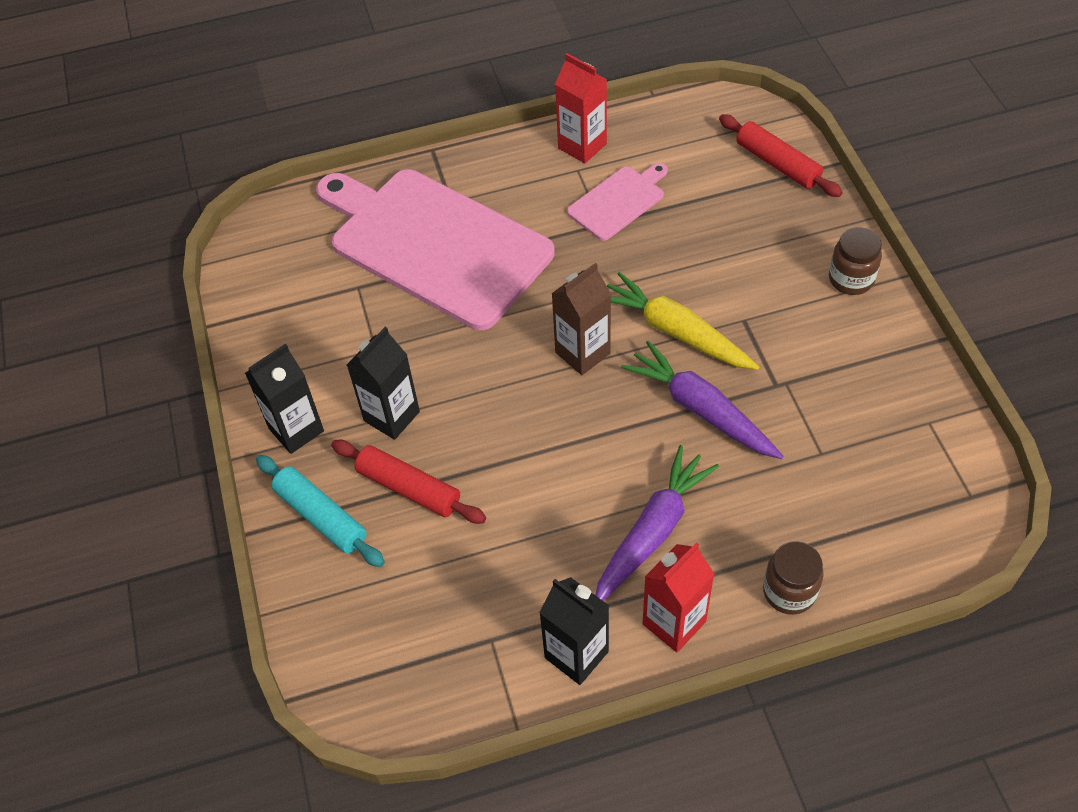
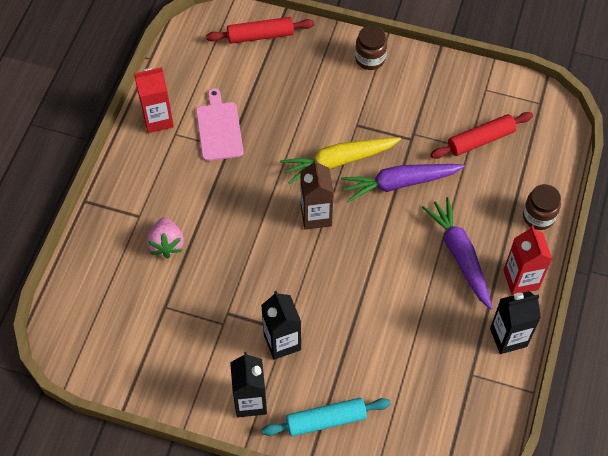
camera: 60 degrees left, 5 degrees up
(409, 488) = (341, 361): red rolling pin -> red rolling pin (480, 140)
(435, 244) = (167, 244): pink cutting board -> pink strawberry

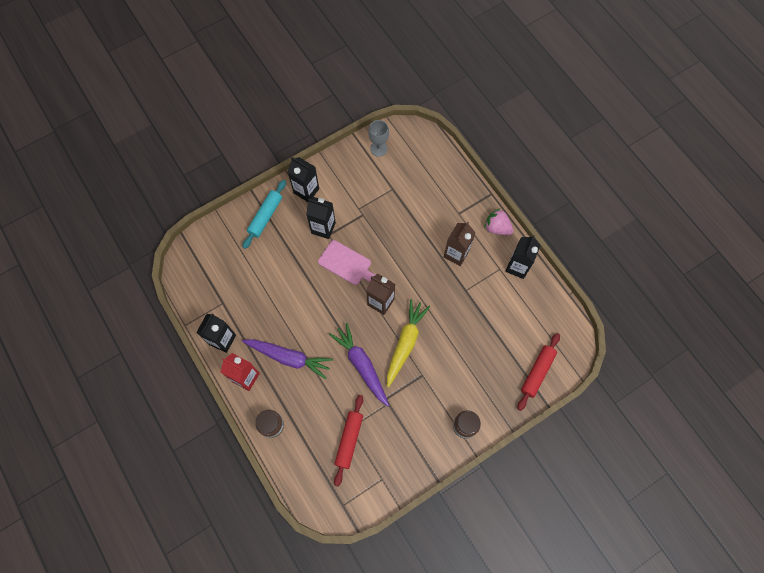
camera: 130 degrees right, 10 degrees up
(119, 364) = (378, 148): none -> grey goblet
(158, 119) = (517, 267): red carton -> black carton
(167, 244) = (429, 215): pink strawberry -> pink strawberry (497, 228)
(193, 184) = (456, 254): none -> brown carton
(219, 129) = (483, 295): pink cutting board -> pink cutting board (346, 264)
(400, 183) = (361, 365): purple carrot -> purple carrot turned 60 degrees counterclockwise

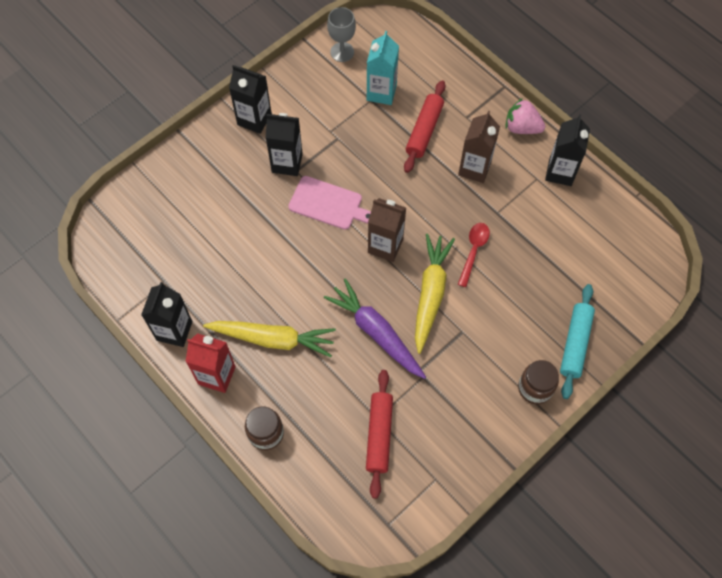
camera: 10 degrees left, 5 degrees down
(265, 216) = (204, 160): turquoise rolling pin -> turquoise rolling pin (575, 343)
(289, 358) = (273, 339): purple carrot -> yellow carrot
(401, 184) = (381, 92): none -> turquoise carton
(442, 316) = (473, 251): none -> red spoon
(537, 372) = (617, 302): red rolling pin -> red rolling pin (424, 130)

